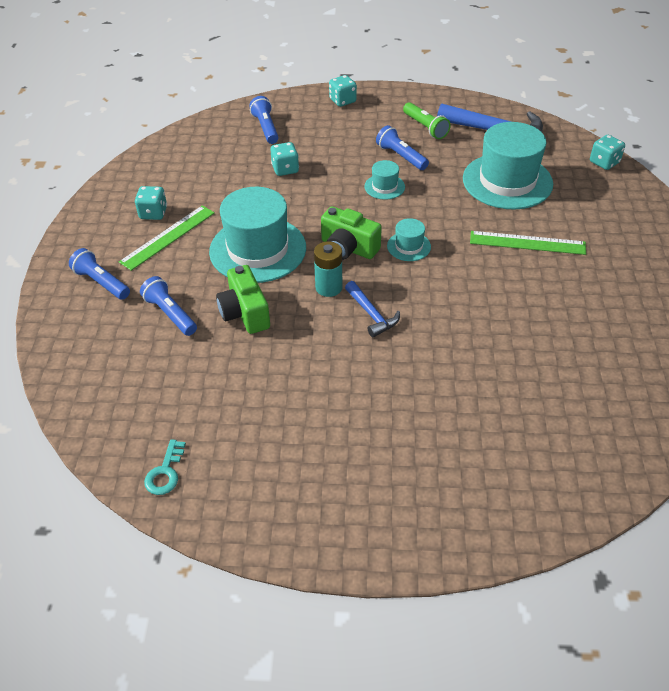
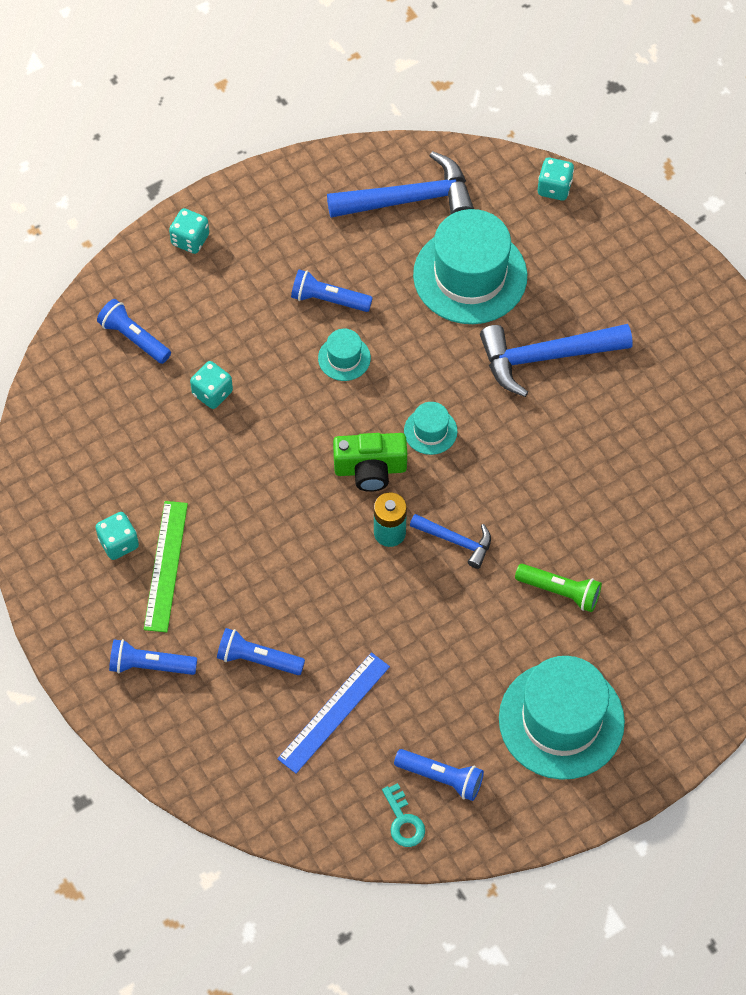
camera: 35 degrees left, 15 degrees up
(187, 372) = (334, 712): none -> blue ruler
(222, 458) = (441, 777): none -> blue flashlight
(245, 313) = (331, 613): green camera -> none
(258, 249) = (277, 526): turquoise hat -> turquoise hat (561, 720)
(425, 127) = (322, 235): green flashlight -> green flashlight (560, 591)
(527, 243) = (545, 357): green ruler -> blue hammer

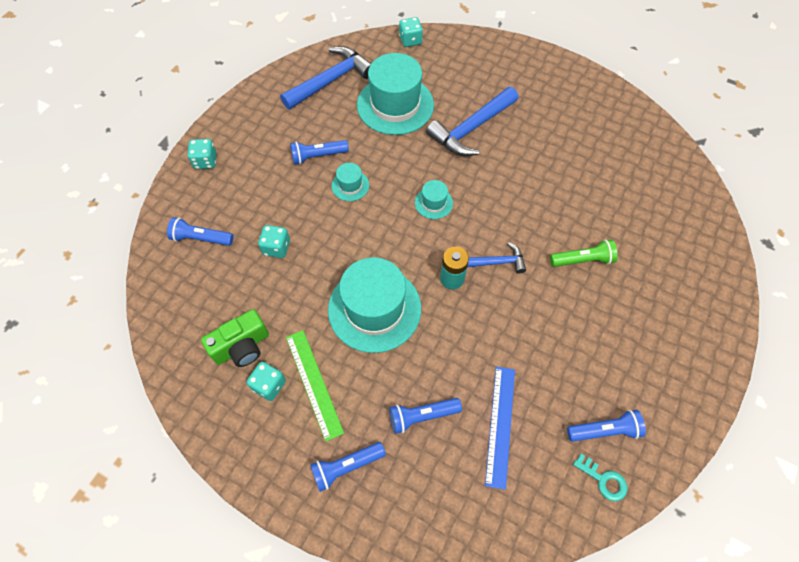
camera: 30 degrees left, 0 degrees up
(370, 469) = (412, 245): green camera -> green camera (242, 347)
(561, 720) = (647, 343): turquoise hat -> turquoise hat (374, 309)

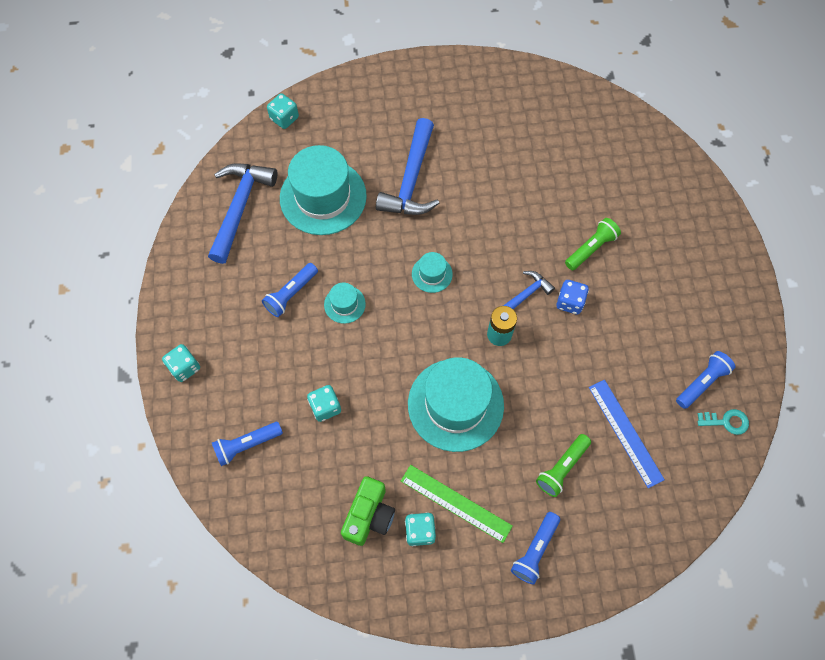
camera: 35 degrees left, 5 degrees up
(422, 416) = (562, 468): blue flashlight -> green flashlight
(531, 290) = (570, 302): none -> blue dice

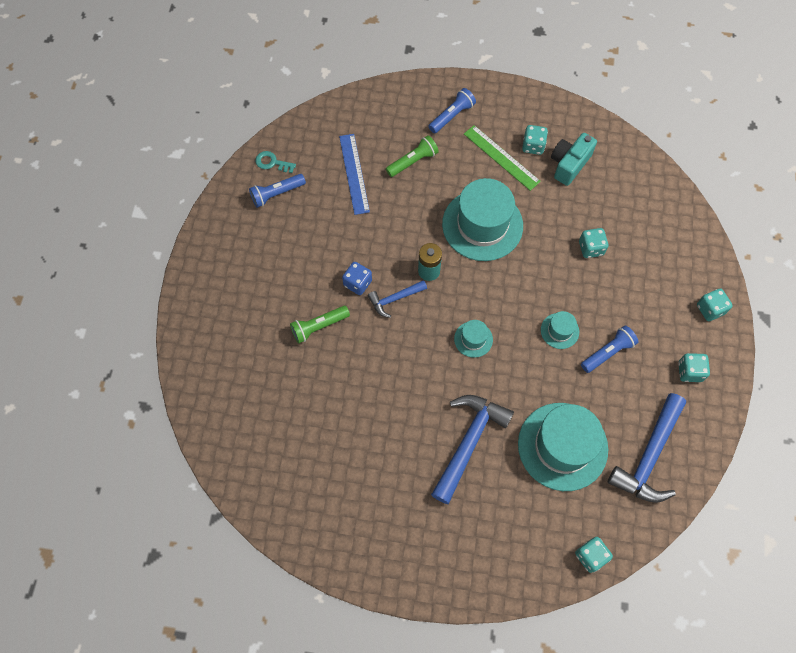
camera: 165 degrees left, 0 degrees up
(204, 295) = (689, 371): none -> turquoise dice
(247, 445) = (659, 235): blue flashlight -> none
(369, 515) = (569, 164): green camera -> turquoise camera

